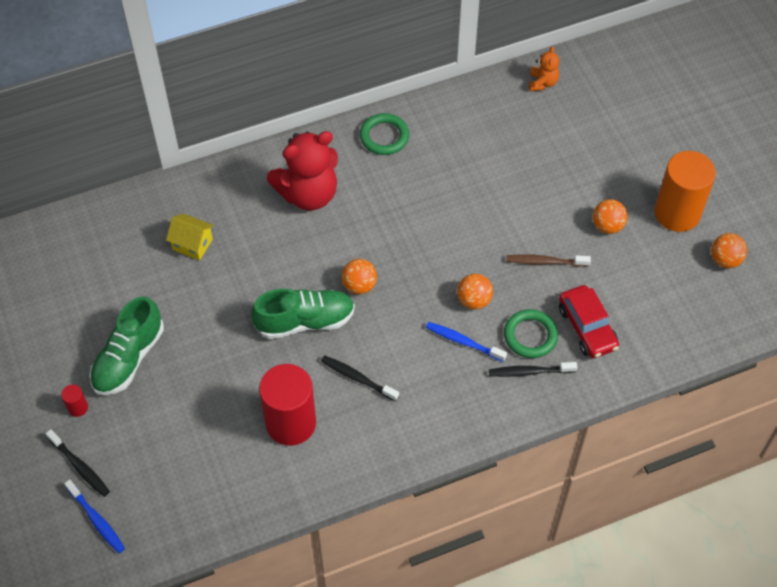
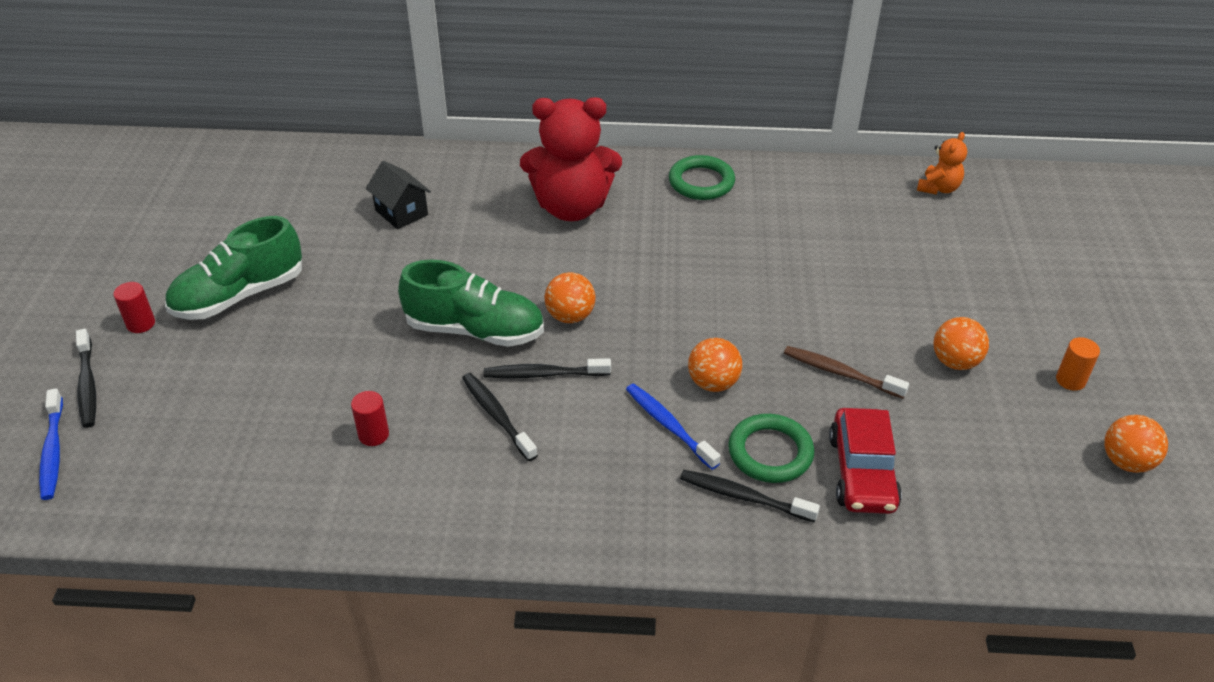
camera: 25 degrees right, 15 degrees down
(192, 244) = (401, 212): yellow house -> black house
(291, 423) = (373, 435): red cylinder -> red cylinder, size x0.40
(368, 336) = (544, 374): none -> black toothbrush
(677, 213) = (1070, 380): orange cylinder -> orange cylinder, size x0.40

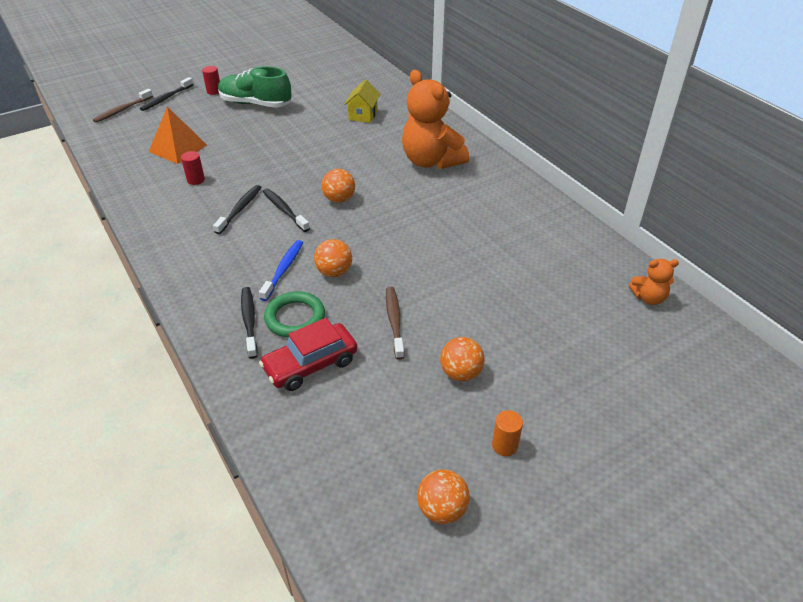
camera: 55 degrees right, 0 degrees up
(53, 451) = (122, 110): blue toothbrush -> brown toothbrush
(261, 424) = (178, 148): none -> orange pyramid
(401, 212) = (363, 115): black house -> yellow house
(475, 330) = (297, 175): green shoe -> none
(571, 207) = (431, 161): red teddy bear -> orange teddy bear
(701, 182) = (514, 195): green ring -> none

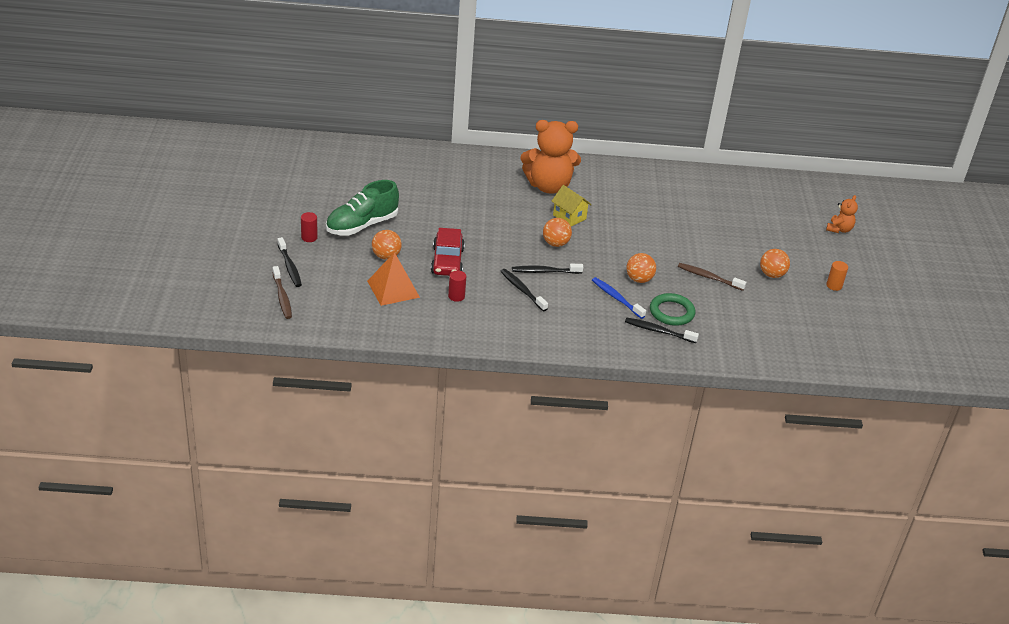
camera: 60 degrees left, 5 degrees down
(310, 364) = (720, 323): red car -> red car (447, 261)
(363, 115) = (447, 184): yellow house -> yellow house (569, 217)
(442, 509) = (859, 323): orange ball -> orange ball (386, 256)
(648, 298) = (766, 185): orange teddy bear -> orange teddy bear (839, 229)

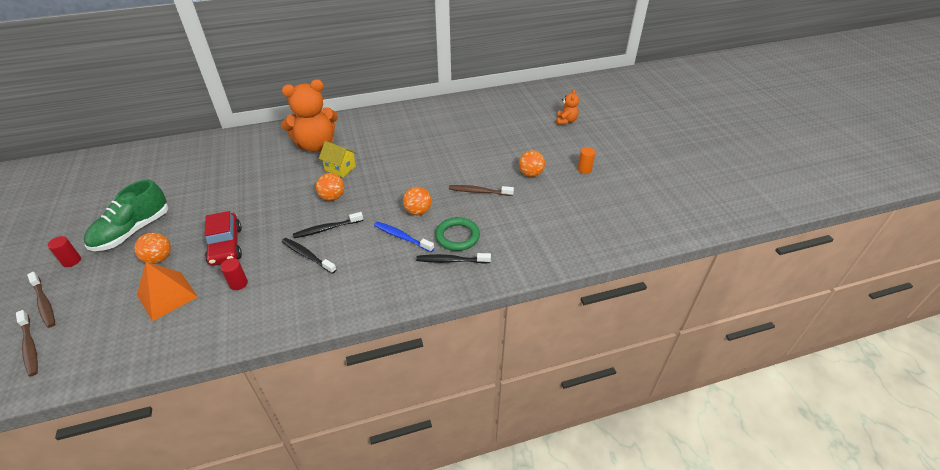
camera: 15 degrees left, 5 degrees up
(289, 267) = (44, 303): black toothbrush -> brown toothbrush

